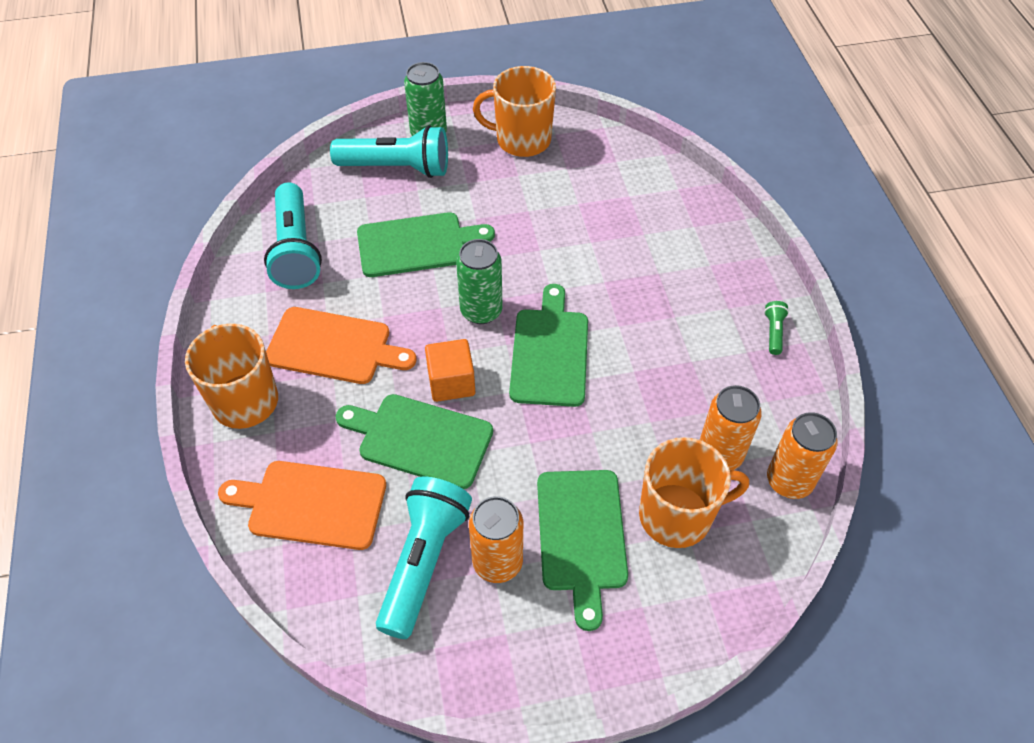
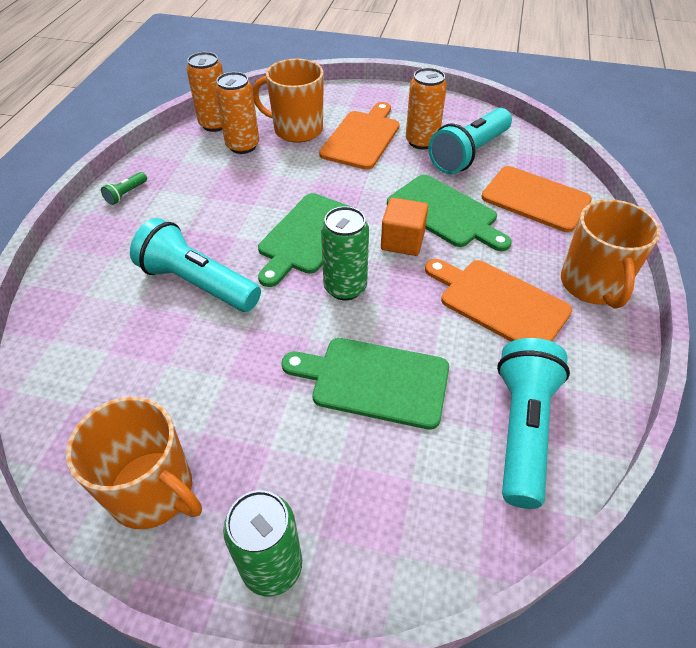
camera: 155 degrees left, 5 degrees down
(397, 168) = (349, 514): turquoise flashlight -> turquoise flashlight (198, 283)
(581, 536) = (362, 138): green cutting board -> orange cutting board

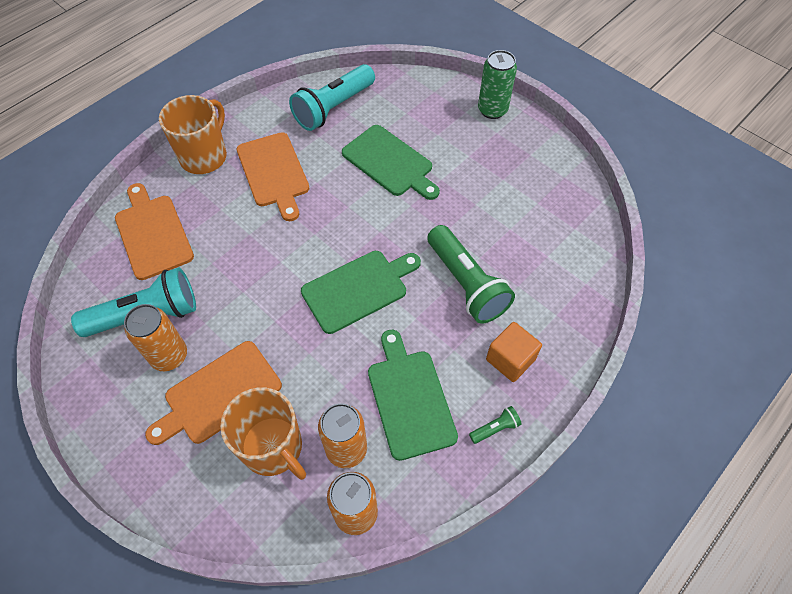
camera: 150 degrees left, 10 degrees up
(153, 491) = (538, 162): orange mug -> none
(198, 283) = (466, 284): turquoise flashlight -> green flashlight
(345, 287) = (363, 230): green can -> none
(402, 241) = (291, 248): orange cube -> orange cube (510, 359)
(445, 213) = (235, 259): green cutting board -> green cutting board (409, 398)

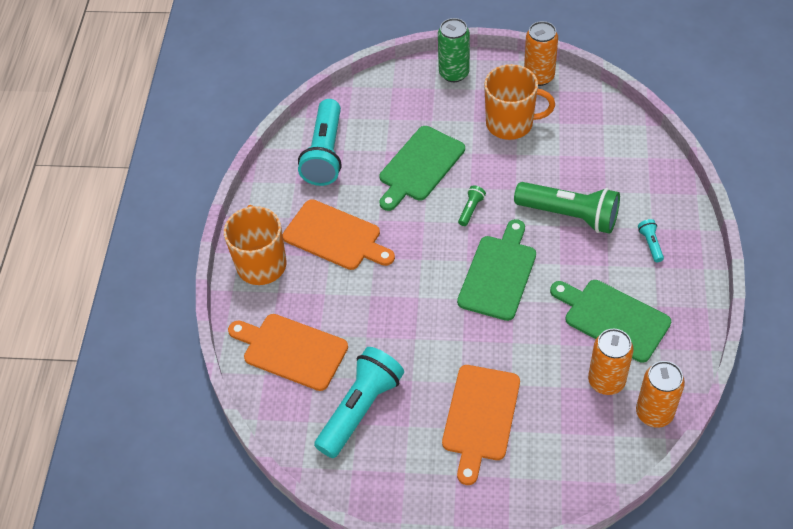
camera: 35 degrees left, 5 degrees down
(169, 356) = (413, 422): orange can -> orange can (539, 77)
(273, 447) = (557, 419): orange mug -> orange mug (511, 123)
(390, 163) = (419, 166): green cutting board -> green cutting board turned 120 degrees clockwise
(495, 428) = (685, 294): green flashlight -> green flashlight (471, 209)
(510, 359) = (650, 244): orange cube -> turquoise flashlight

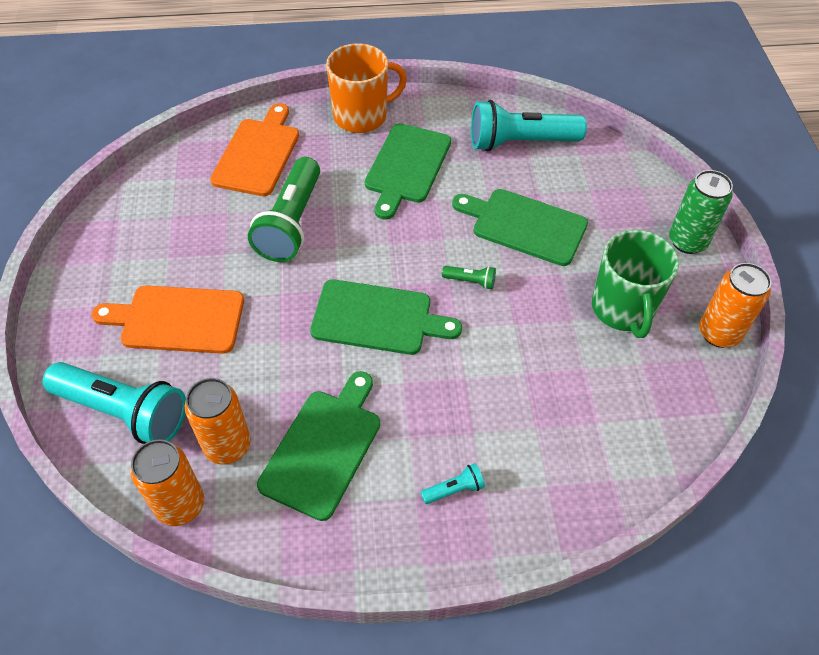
camera: 75 degrees right, 0 degrees up
(335, 237) = (406, 167): orange cutting board -> green cutting board
(360, 409) = (189, 216): turquoise flashlight -> turquoise flashlight (124, 412)
(511, 123) = (622, 309): orange mug -> green mug
(569, 215) = (484, 387): green flashlight -> green flashlight (291, 223)

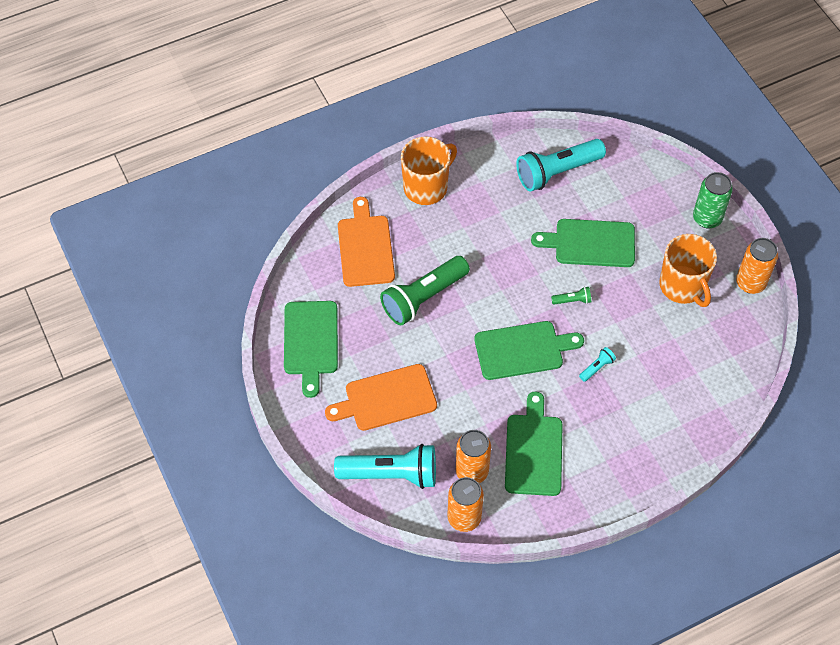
camera: 20 degrees left, 5 degrees up
(291, 223) = (423, 297): green flashlight -> green flashlight turned 60 degrees clockwise
(406, 167) = (483, 222): green cutting board -> green cutting board (311, 342)
(454, 489) = (627, 447): turquoise flashlight -> turquoise flashlight (597, 367)
(622, 309) = (682, 286): green mug -> orange mug

